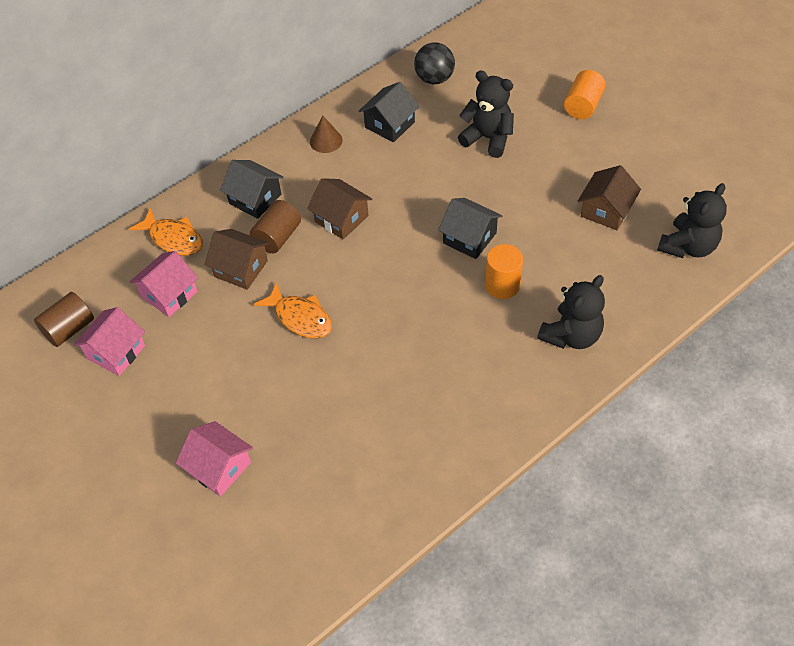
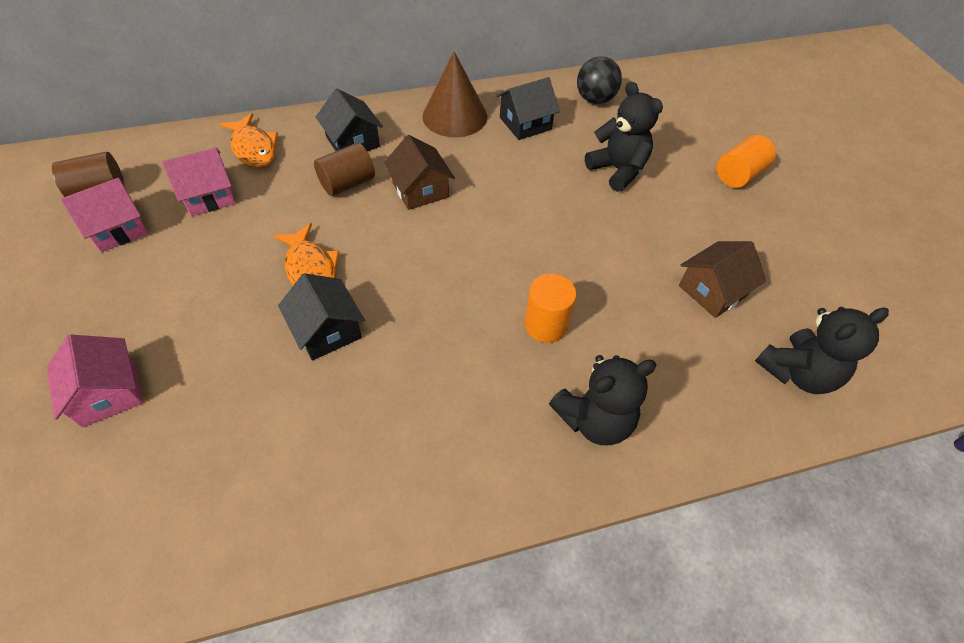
camera: 20 degrees right, 0 degrees up
(241, 268) = (291, 198): brown house -> none
(326, 141) = (455, 116): brown cone -> brown cone, size x1.86
(469, 238) = (539, 259): black house -> black house (327, 330)

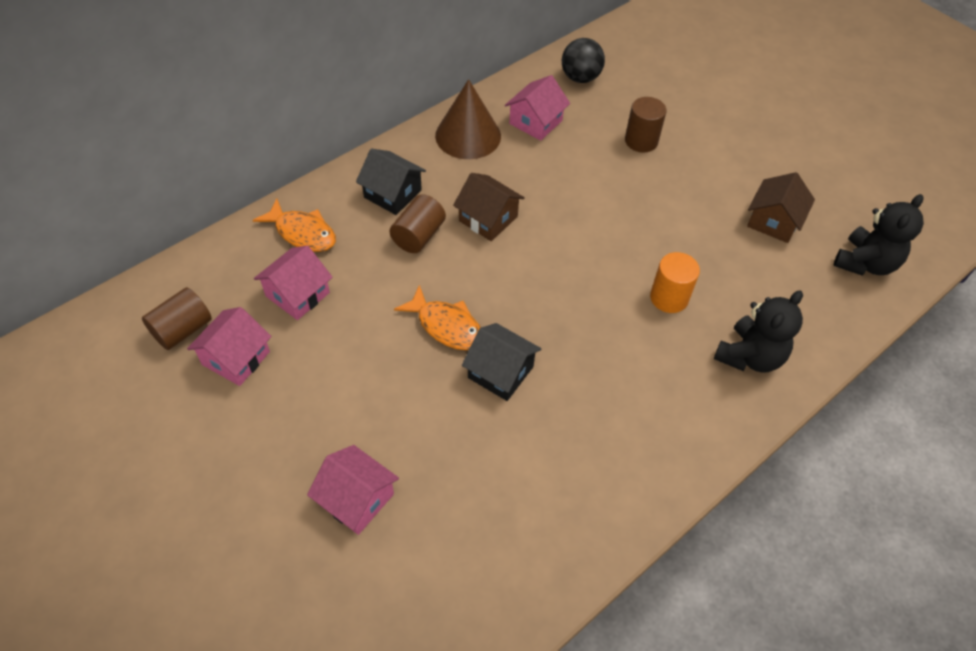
camera: 25 degrees left, 0 degrees up
(525, 123) = (535, 122): black house -> pink house
(617, 170) = (641, 141): black teddy bear -> brown cylinder
(739, 175) = (738, 112): orange cylinder -> none

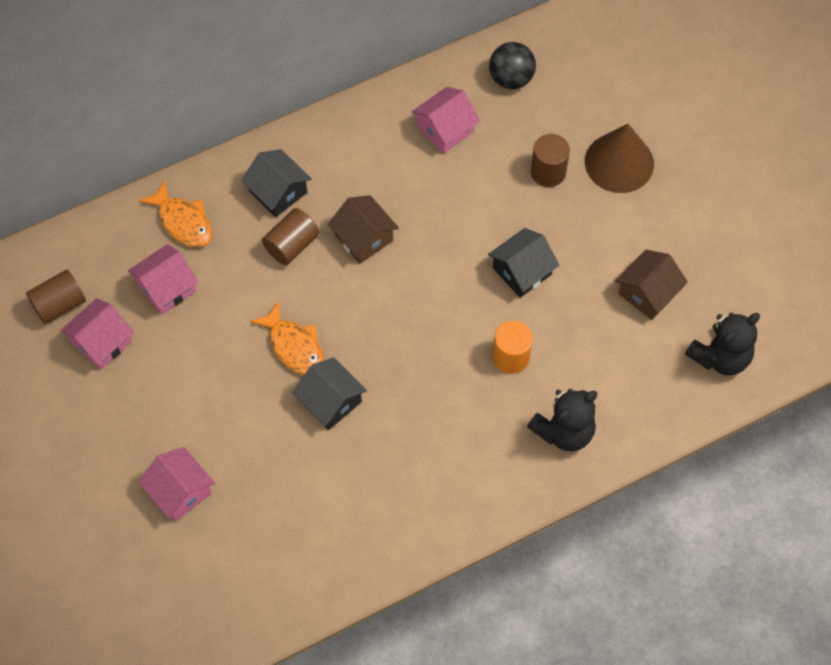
camera: 15 degrees right, 10 degrees up
(468, 136) = (370, 134): brown cone -> brown cone (619, 162)
(649, 222) = (522, 271): none -> black house

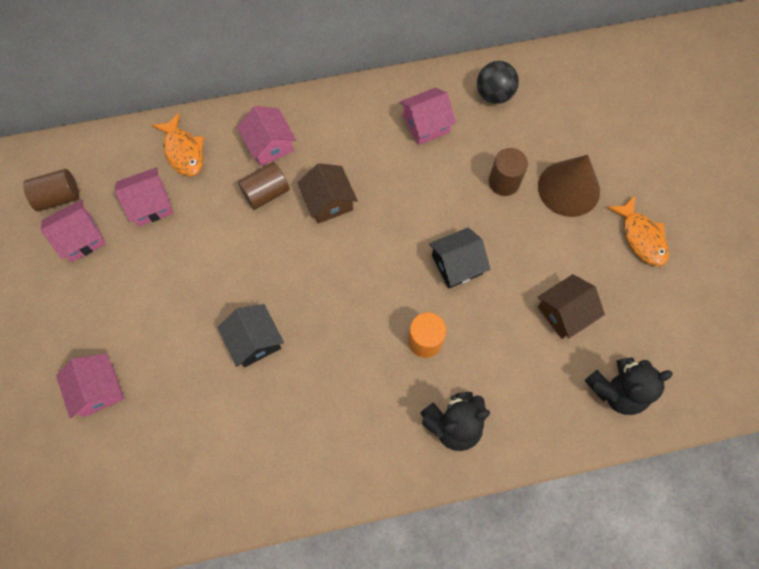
camera: 15 degrees right, 5 degrees up
(278, 192) = (269, 145): black house -> pink house
(294, 346) = (239, 282): orange fish -> orange fish (641, 237)

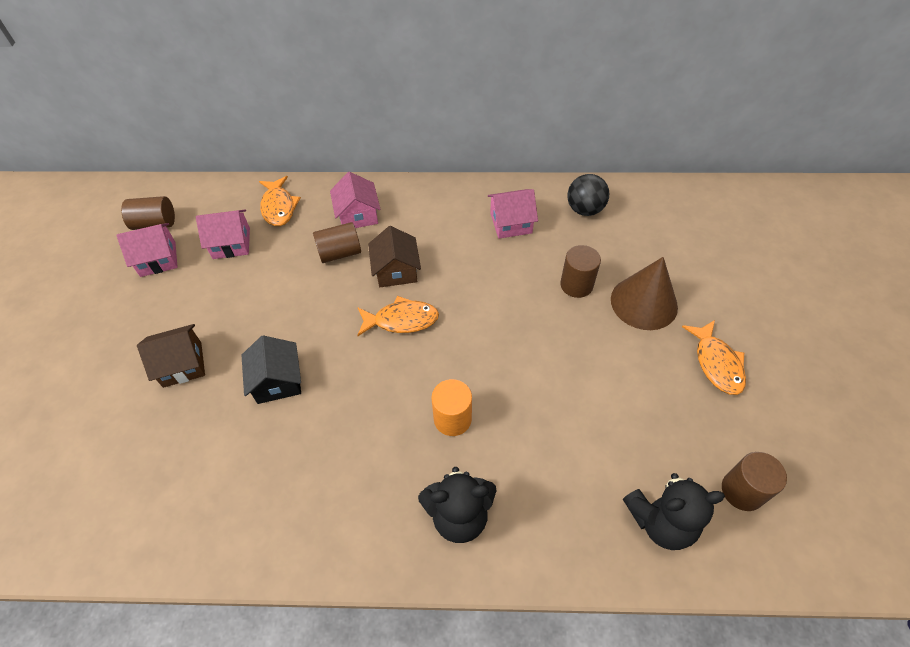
camera: 15 degrees right, 15 degrees down
(98, 390) = (108, 394): pink house -> none
(350, 254) = (401, 320): none -> orange fish
(457, 265) = (507, 351): black house -> none
(564, 312) = (615, 422): brown house -> brown house (182, 364)
(676, 349) = (742, 491): none -> brown cylinder

